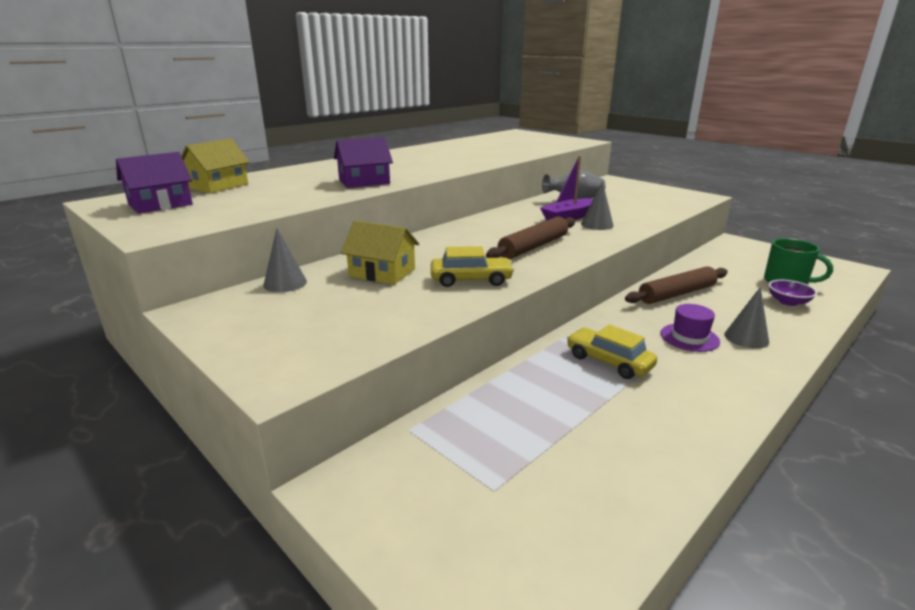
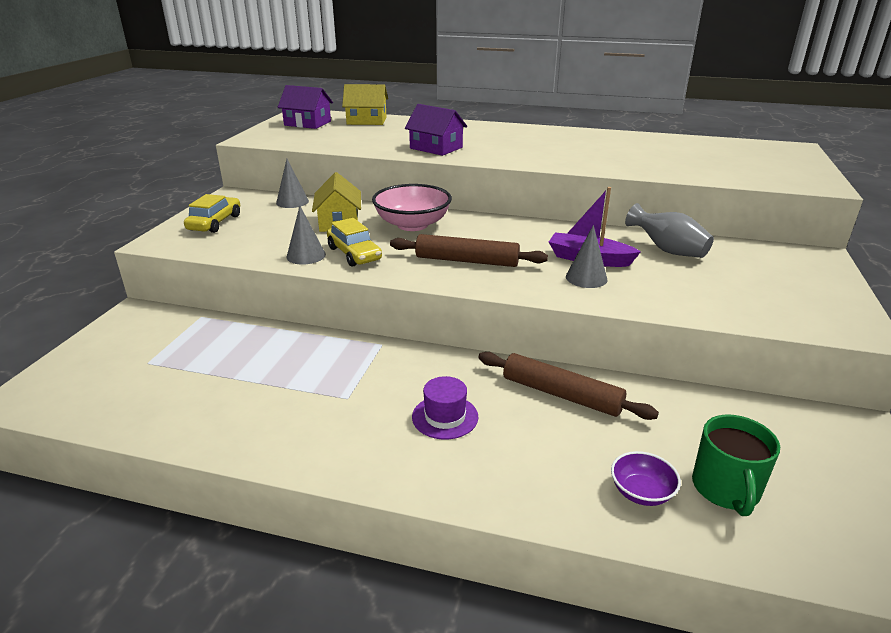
camera: 60 degrees right, 5 degrees up
(434, 248) = (412, 225): none -> pink bowl
(609, 361) = (352, 376): yellow car -> yellow car (215, 223)
(746, 338) = (481, 459): grey cone -> grey cone (306, 255)

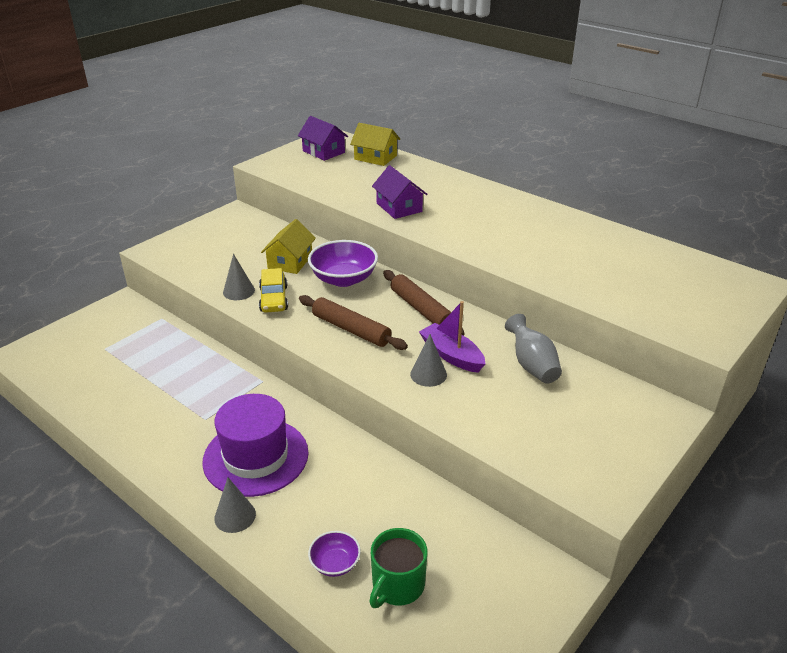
camera: 25 degrees right, 5 degrees up
(215, 223) = (202, 240): yellow car -> none
(292, 202) = (273, 230): grey cone -> grey cone (235, 516)
(412, 225) = (343, 279): pink bowl -> purple bowl
(445, 417) = (256, 457): purple hat -> purple hat, size x2.02
(561, 394) = (353, 468): brown rolling pin -> brown rolling pin (421, 309)

